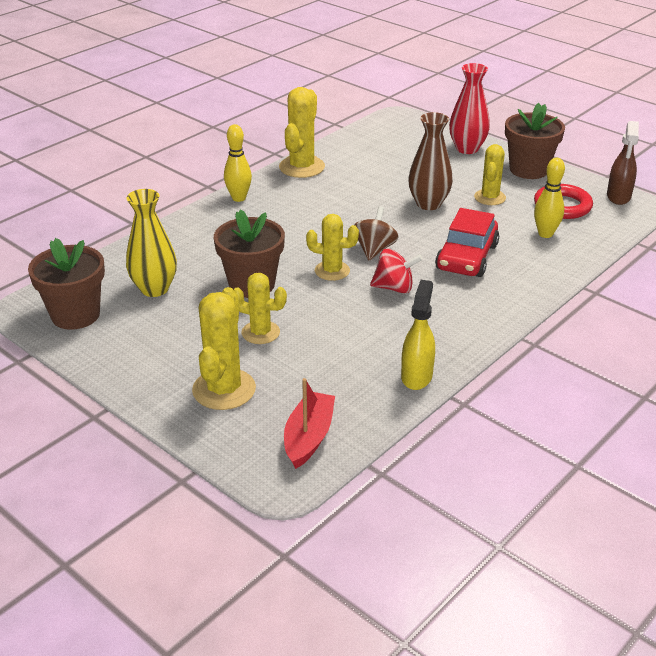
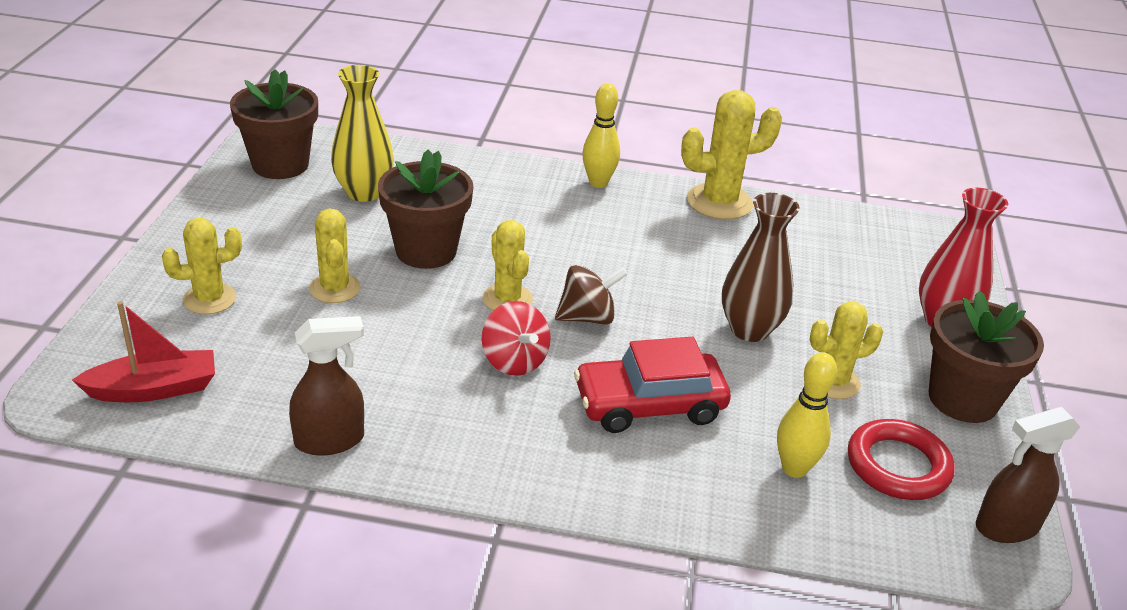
camera: 55 degrees right, 0 degrees up
(224, 389) = (209, 299): yellow cactus -> yellow cactus, size x0.66
(416, 376) = (330, 440): yellow spray bottle -> brown spray bottle

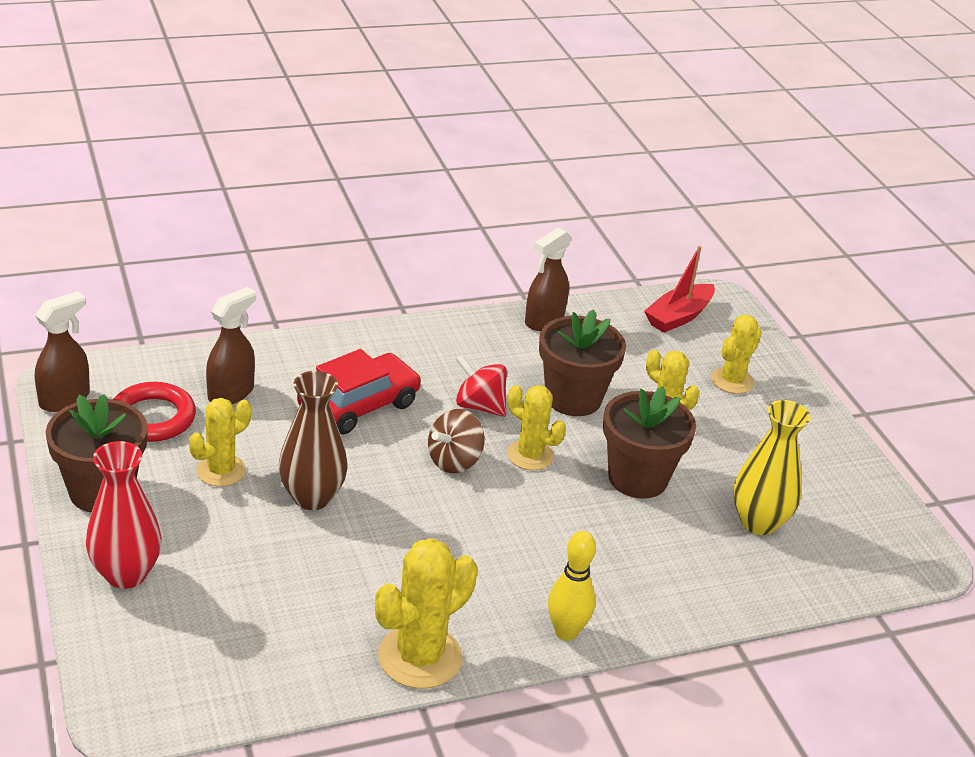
camera: 150 degrees right, 0 degrees up
(280, 165) = (865, 526): brown flower pot -> brown flower pot (573, 398)
(794, 468) = (231, 393): yellow bowling pin -> brown spray bottle

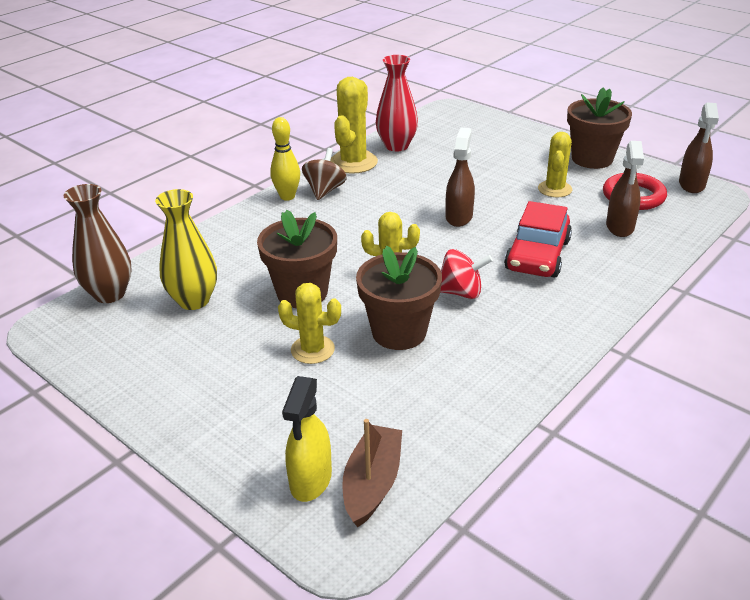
camera: 155 degrees right, 0 degrees up
(126, 574) = (525, 139): red vase -> red vase (396, 146)
(312, 497) = (490, 197): brown vase -> brown vase (110, 294)
(454, 461) = (435, 249): brown spinning top -> brown spinning top (325, 190)
(544, 321) = (495, 399): brown spray bottle -> brown spray bottle (459, 217)
(678, 316) = (372, 483): red boat -> brown boat
(721, 335) = (310, 480): none -> yellow spray bottle
(732, 381) = (270, 422): yellow cactus -> none

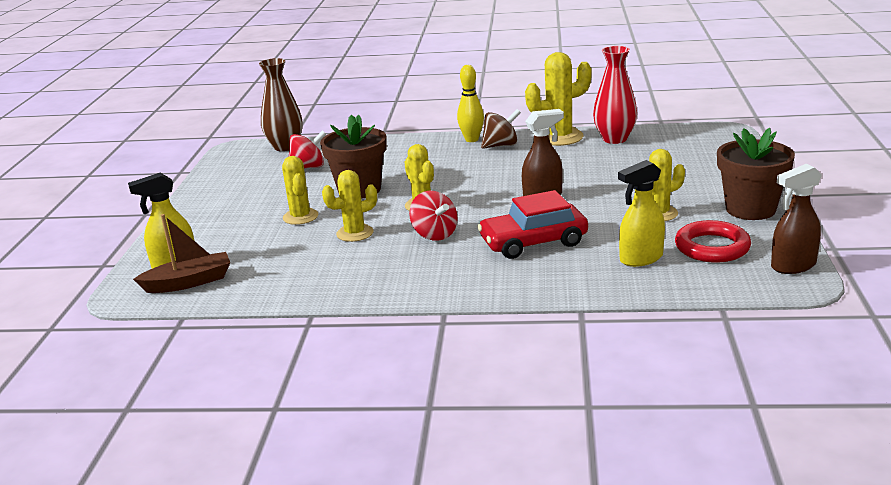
camera: 55 degrees right, 10 degrees down
(194, 300) = (308, 167): yellow vase -> red spinning top
(399, 332) = (355, 233): brown flower pot -> yellow cactus
(620, 227) = (641, 258): brown spray bottle -> yellow spray bottle

